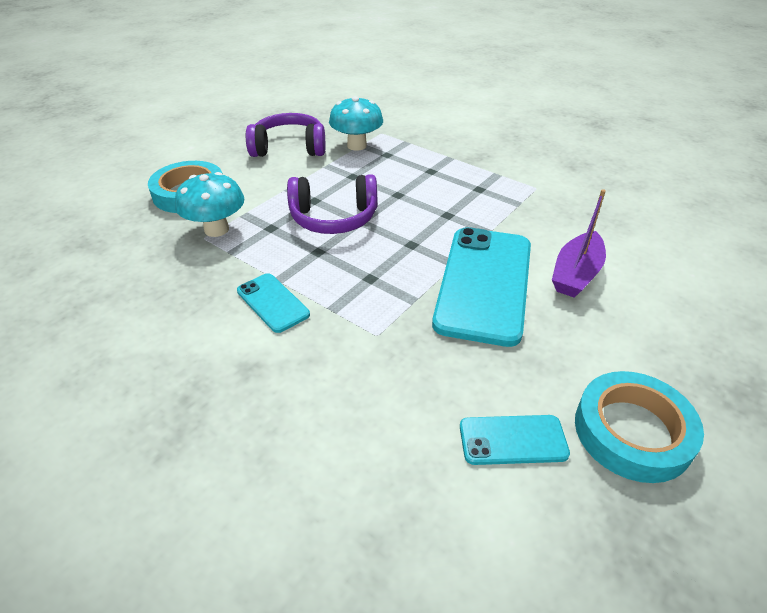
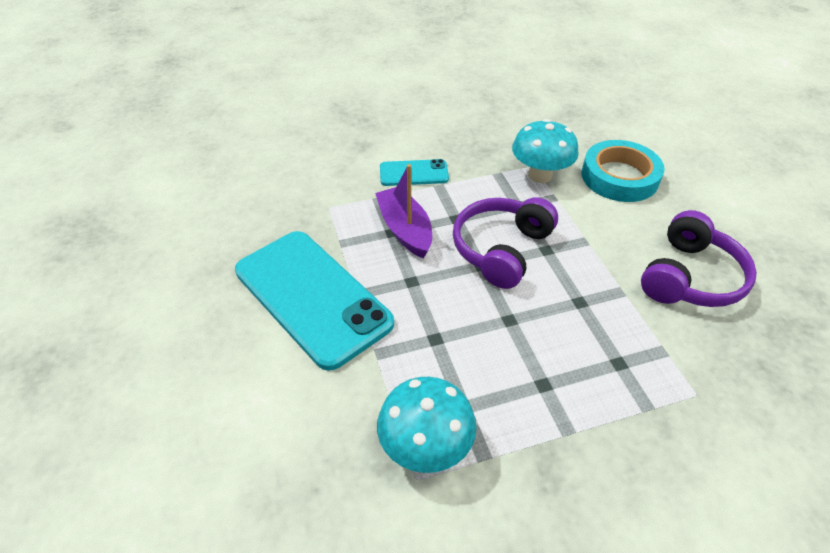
camera: 125 degrees right, 5 degrees up
(357, 145) = (664, 344): turquoise mushroom -> turquoise mushroom (425, 447)
(513, 440) = (185, 220): turquoise phone -> none
(576, 274) = (250, 375): purple boat -> purple boat (405, 230)
(632, 431) = (115, 277): turquoise tape -> none

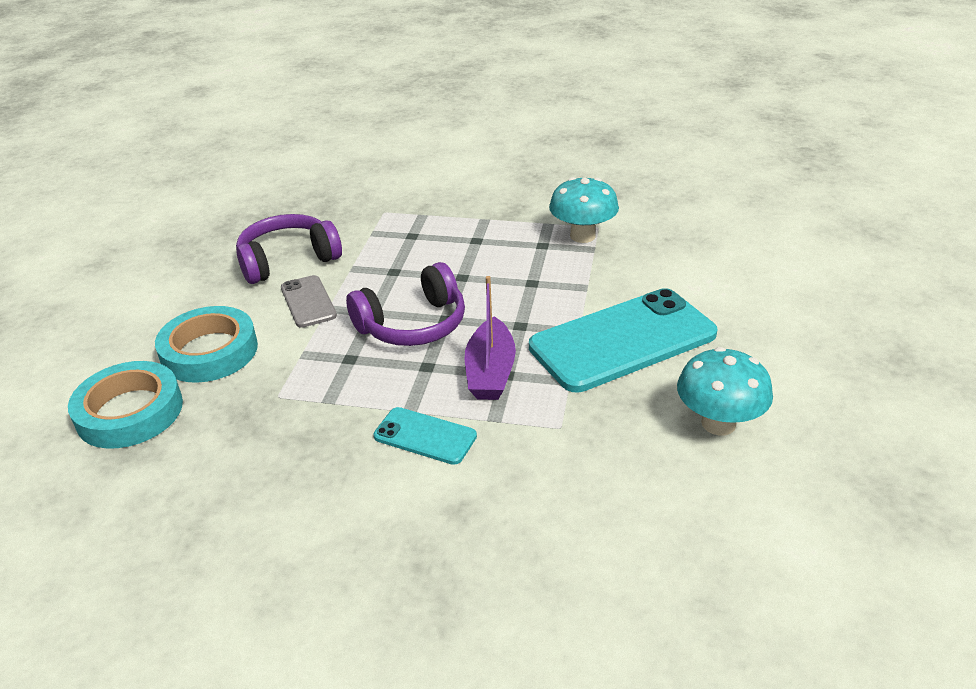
camera: 150 degrees left, 10 degrees down
(312, 297) = (622, 340): turquoise phone -> turquoise phone turned 75 degrees clockwise
(540, 175) = (286, 382): turquoise mushroom -> turquoise mushroom (718, 423)
(605, 130) = (130, 412): none -> turquoise tape
(610, 240) = (308, 302): none -> grey phone

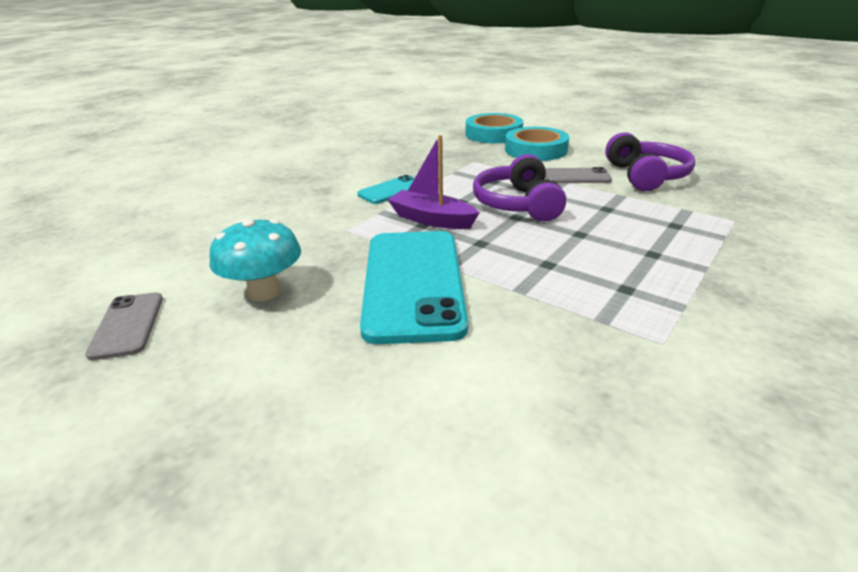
camera: 115 degrees right, 5 degrees down
(582, 236) = (639, 322): turquoise mushroom -> none
(848, 484) = (127, 325): none -> grey phone

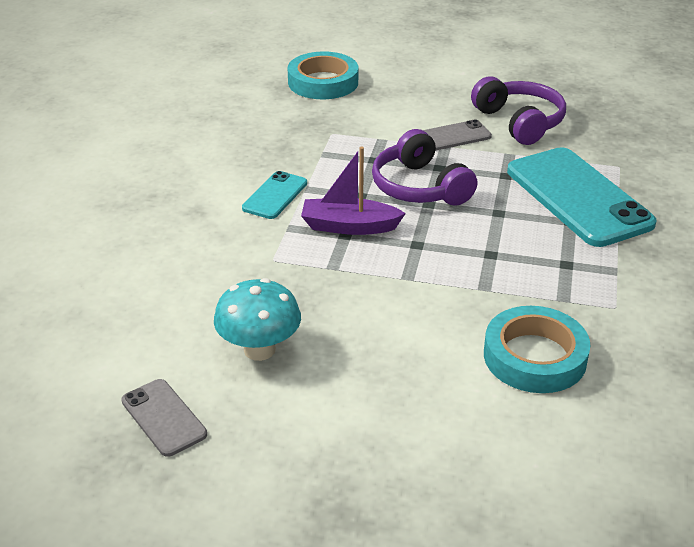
camera: 25 degrees left, 5 degrees up
(413, 283) = (389, 304): turquoise phone -> turquoise phone (578, 197)
(535, 150) = (388, 102): turquoise tape -> turquoise tape (534, 357)

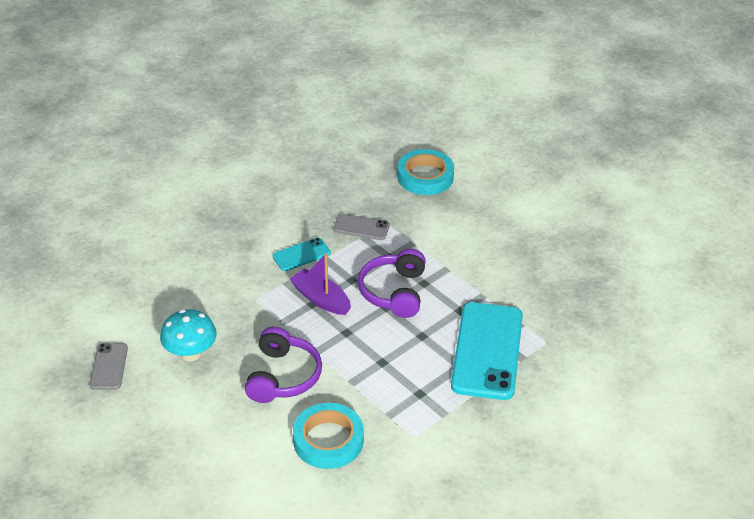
camera: 35 degrees right, 5 degrees up
(454, 136) = (462, 263): grey phone -> grey phone (361, 227)
(519, 122) = (521, 273): purple headphones -> purple headphones (282, 376)

